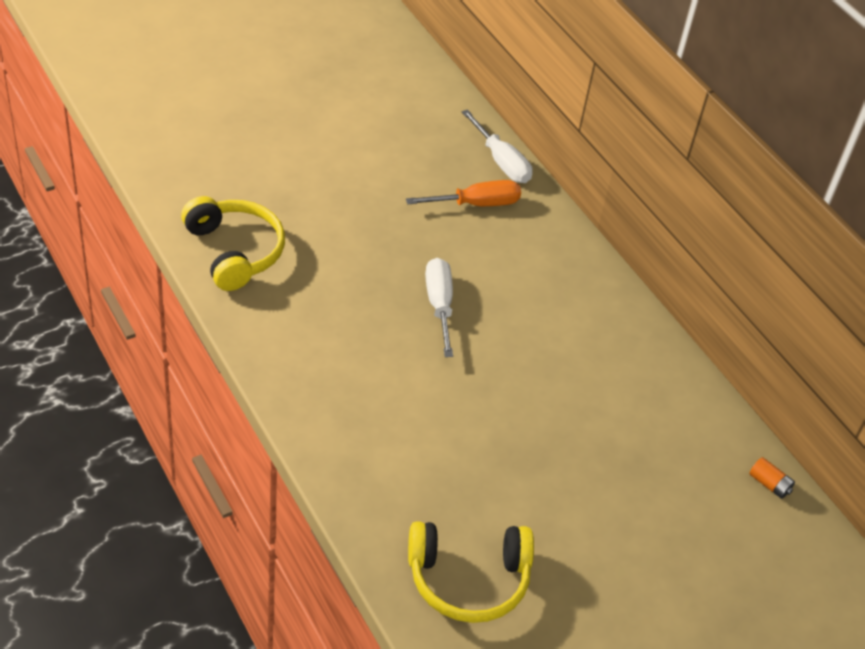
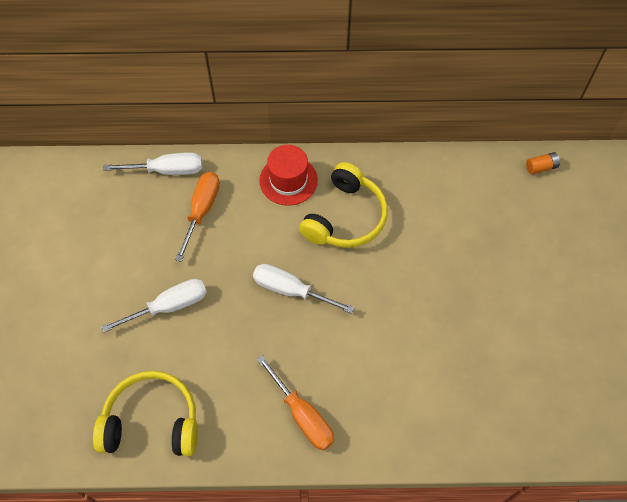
camera: 55 degrees left, 15 degrees up
(310, 362) = (302, 415): none -> orange screwdriver
(357, 219) = (169, 306): none -> white screwdriver
(468, 580) = (549, 398): yellow headphones -> yellow headphones (346, 217)
(564, 258) = (288, 180): none -> red hat

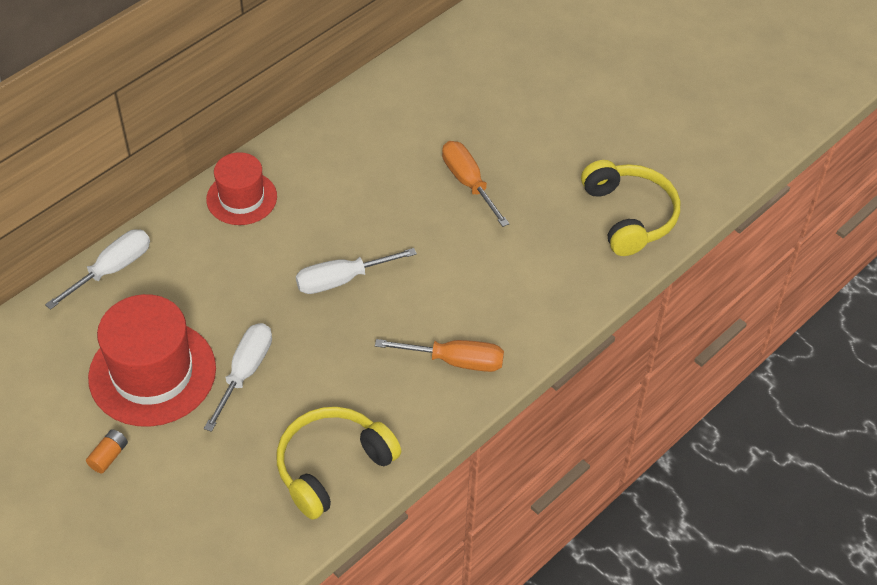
camera: 45 degrees left, 10 degrees down
(119, 260) = (152, 373): none -> red hat
(201, 211) = (187, 278): orange screwdriver -> orange screwdriver (468, 183)
(346, 217) = (327, 191): yellow headphones -> yellow headphones (629, 215)
(541, 167) = (450, 42): orange battery -> orange battery (109, 456)

